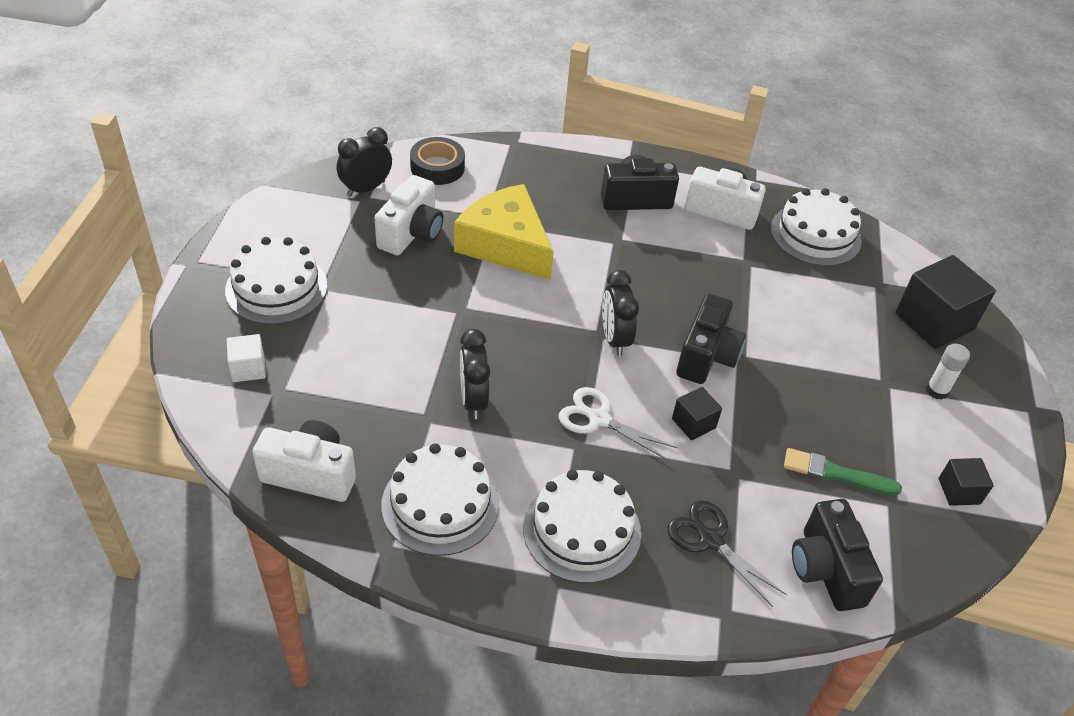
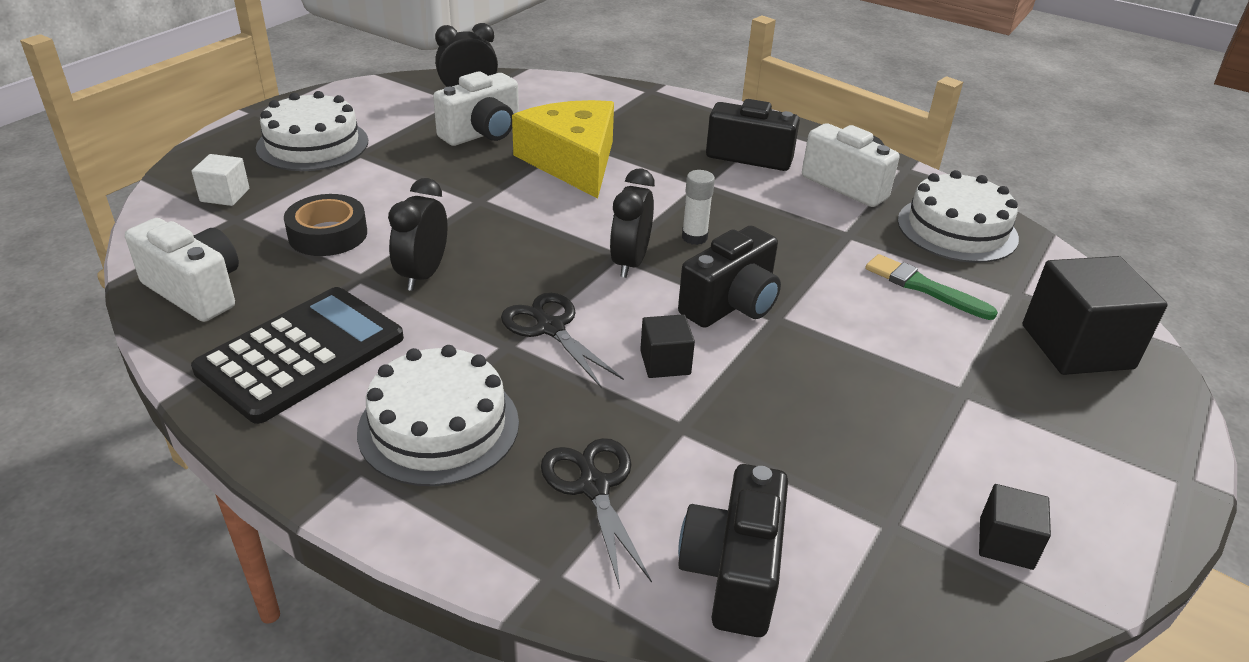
camera: 25 degrees right, 10 degrees down
(437, 167) = (554, 93): black tape -> black tape (328, 234)
(440, 504) = (301, 354): white cake -> black calculator
(598, 419) = (550, 328): white scissors -> black scissors
(836, 473) = (824, 468): green brush -> green brush (924, 287)
(937, 391) = (1037, 419): white glue stick -> white glue stick (694, 237)

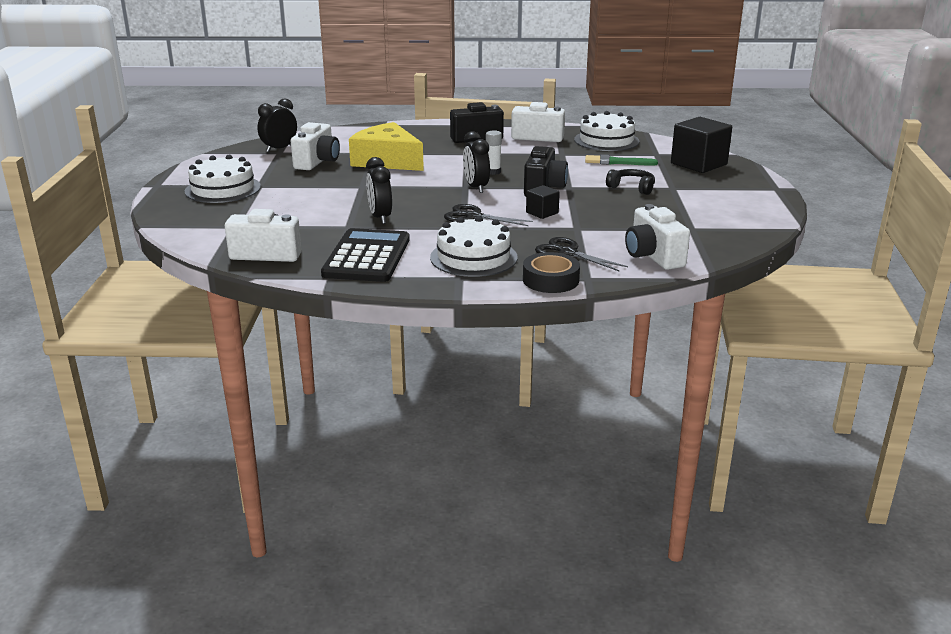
camera: 30 degrees left, 10 degrees down
(225, 195) = (209, 219): white cube -> none
(328, 234) = (301, 218): black tape -> black tape (550, 280)
(733, 573) = (653, 256): black camera -> white camera
(885, 362) = (632, 188): none -> black headphones
(1006, 543) = (736, 221): black cube -> none

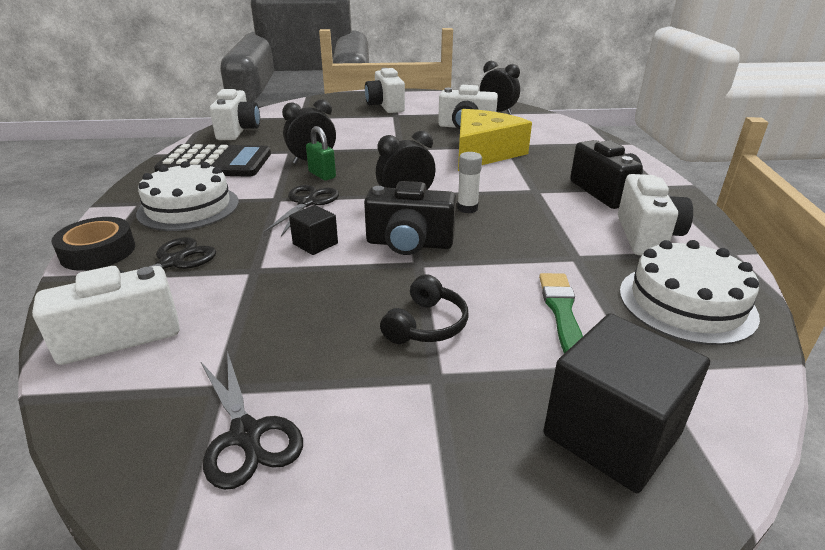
camera: 85 degrees right, 5 degrees up
(223, 189) = (385, 106): white cake -> white camera
(416, 213) = (322, 175): none -> green padlock
(720, 221) = (246, 435): none -> black scissors

